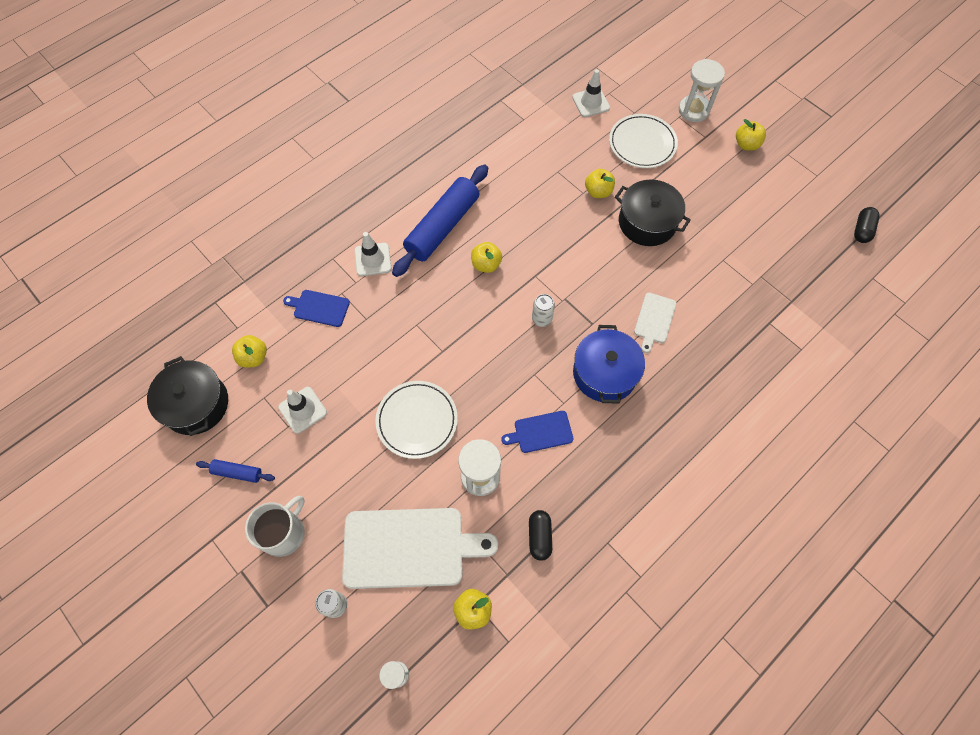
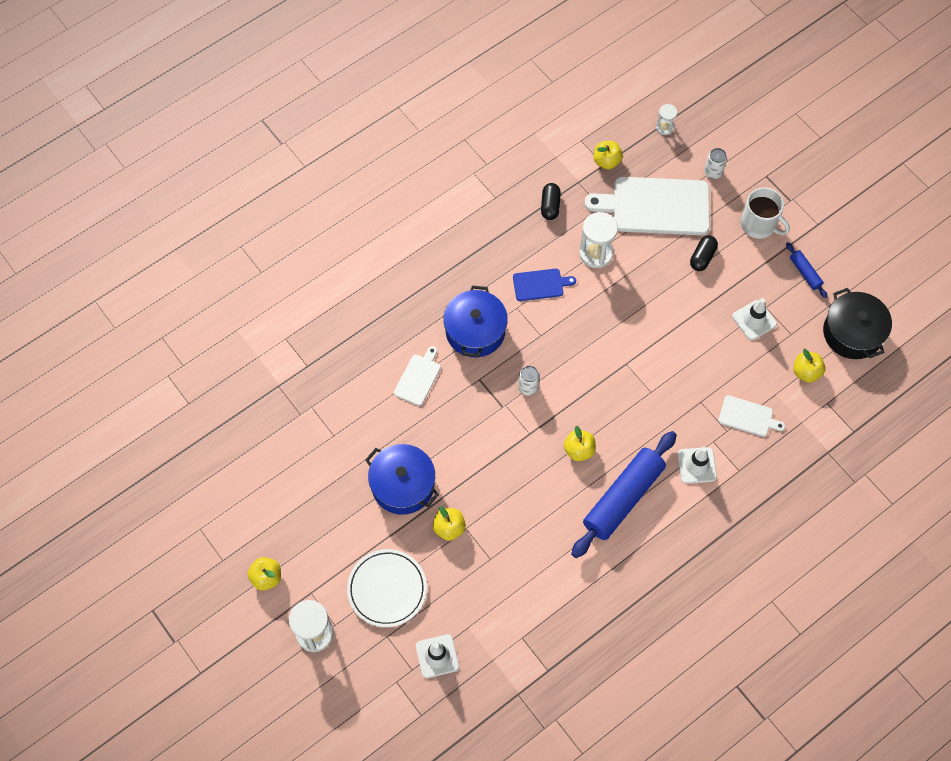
camera: 175 degrees left, 0 degrees up
(237, 472) = (805, 273): blue rolling pin -> blue rolling pin turned 45 degrees clockwise
(284, 533) = (759, 224): white mug -> white mug turned 90 degrees counterclockwise
(319, 308) = (748, 417): blue cutting board -> white cutting board
(417, 420) = (650, 303): white plate -> none
(647, 222) = (403, 485): black pot -> blue pot
(862, 230) = (178, 457): black capsule -> black capsule (702, 257)

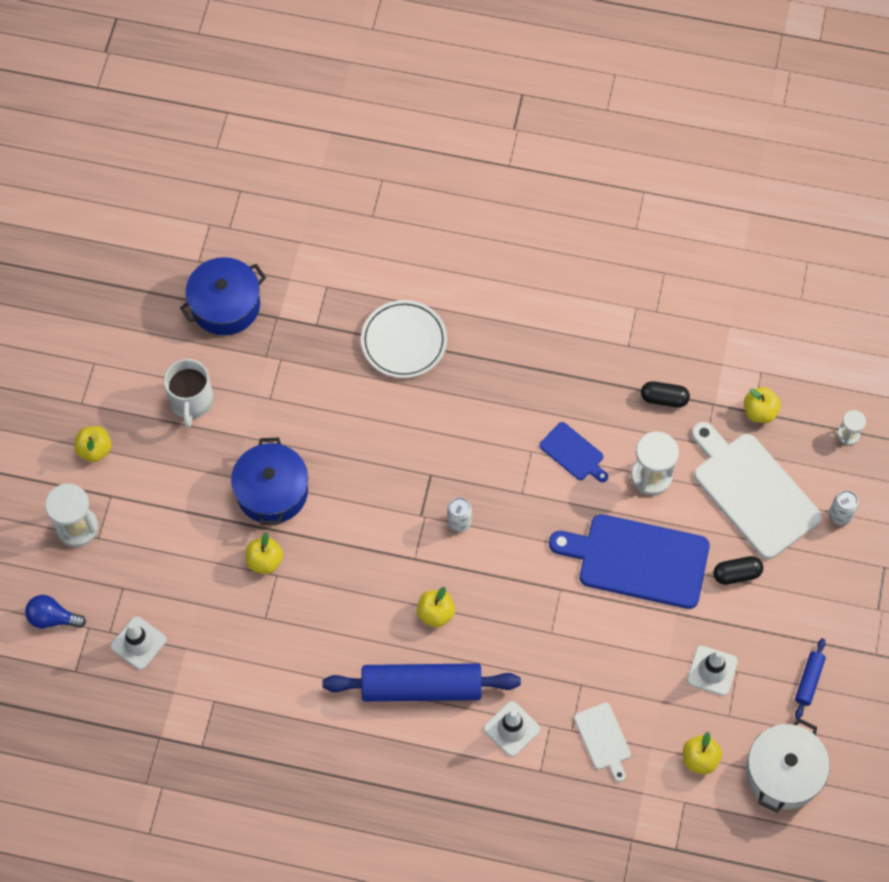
camera: 50 degrees right, 0 degrees up
(368, 701) = (53, 618): none -> blue light bulb
(387, 589) = (165, 554): white plate -> white plate (404, 341)
(418, 378) = (386, 423): white cutting board -> none
(475, 331) = (475, 434): blue pot -> blue pot (225, 305)
(550, 206) = (664, 399): black capsule -> black capsule turned 45 degrees clockwise
(645, 304) = (637, 560): none -> blue cutting board
(759, 224) = (822, 599): white mug -> white mug (191, 401)
(852, 333) = (783, 772): black pot -> white pot

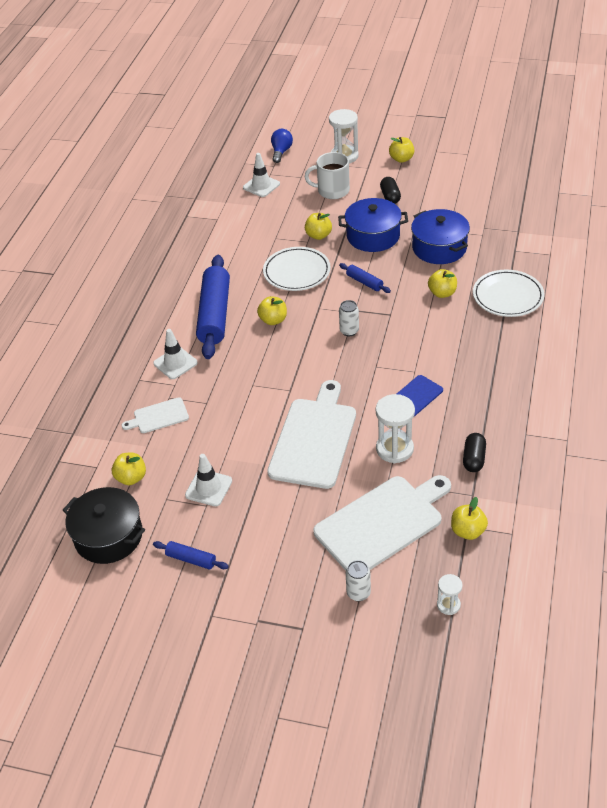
camera: 95 degrees right, 20 degrees down
(191, 401) = (442, 196): white mug -> white mug (332, 191)
(225, 305) = (523, 206): blue pot -> blue pot (439, 248)
(341, 587) = (296, 272): none -> white plate
(367, 503) = (364, 282): none -> blue rolling pin
(394, 413) = (442, 293): none -> yellow apple
(637, 560) = (314, 439): blue cutting board -> white cutting board
(736, 574) = (299, 508): black capsule -> black capsule (390, 197)
(783, 772) = (108, 536): white pot -> black pot

